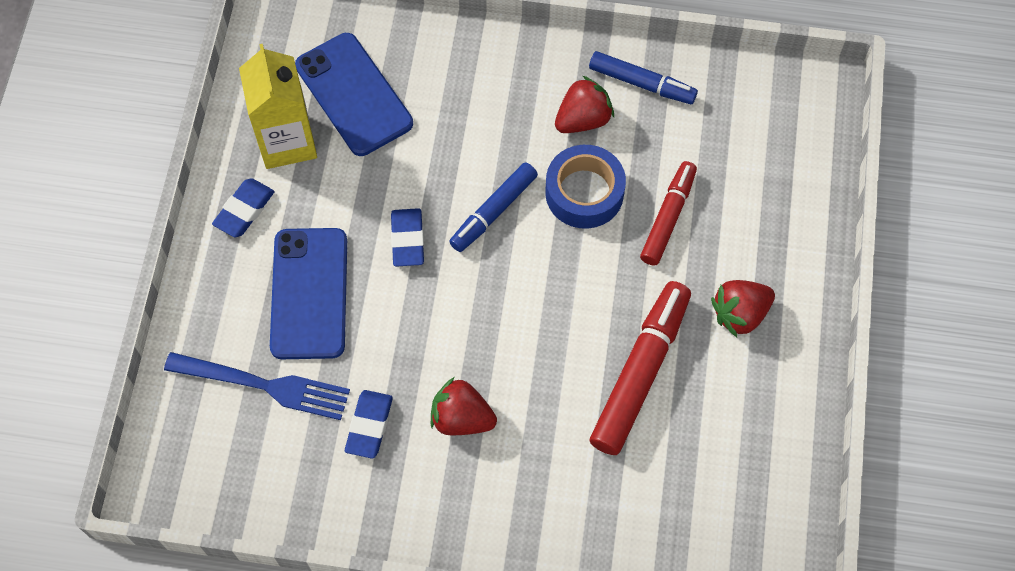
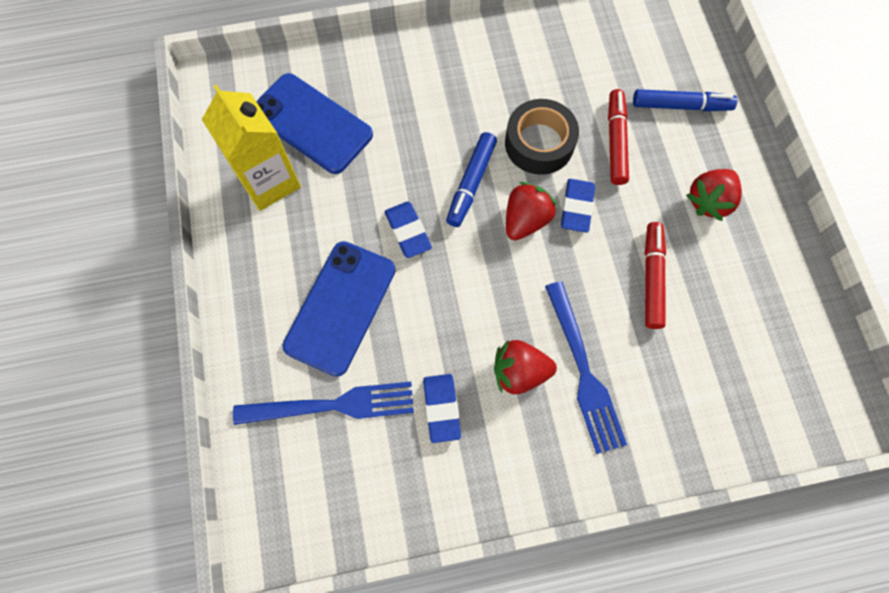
camera: 20 degrees left, 5 degrees up
(244, 210) = (254, 253): blue eraser -> blue eraser (576, 207)
(309, 293) = (340, 307): blue phone -> blue phone turned 45 degrees clockwise
(527, 441) = (584, 372): none -> blue fork
(583, 119) = (512, 84): red strawberry -> red strawberry (525, 220)
(584, 193) = (539, 143): blue tape -> black tape
(640, 372) = (652, 278): red marker -> red marker, size x0.64
(642, 83) = (546, 41): blue marker -> blue marker (681, 106)

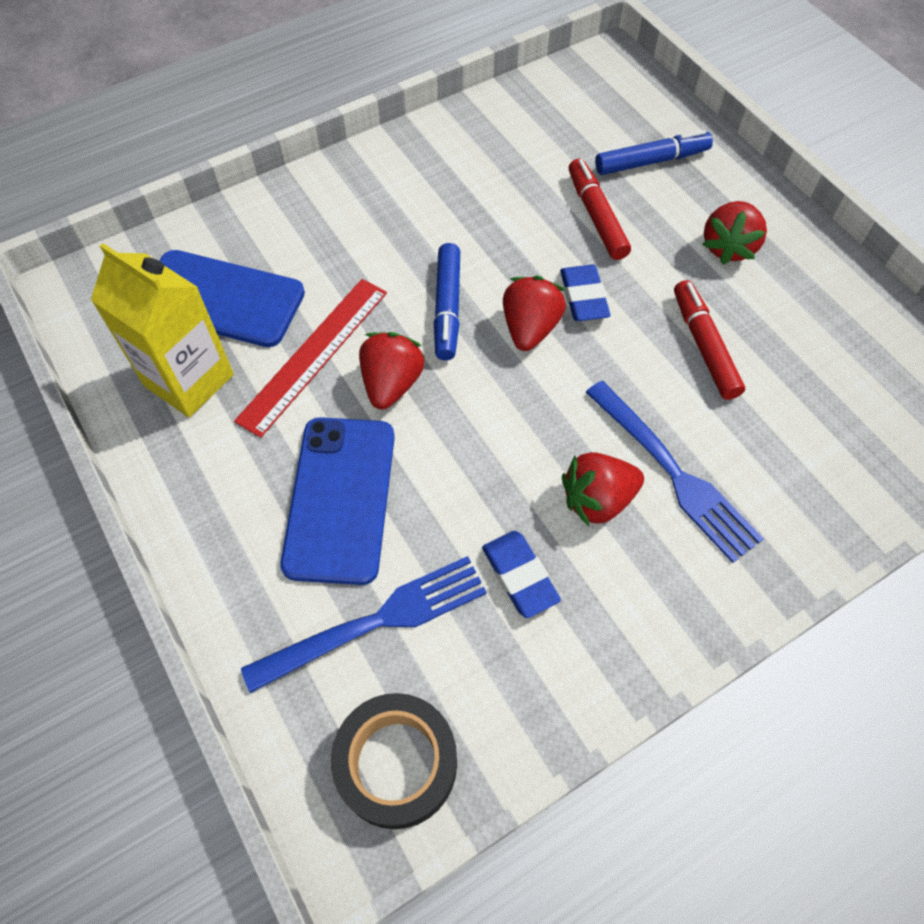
camera: 20 degrees left, 10 degrees down
(361, 190) = (314, 354): none -> red ruler
(408, 231) = (391, 384): blue eraser -> red strawberry
(539, 143) = (510, 243): black tape -> black tape (397, 764)

